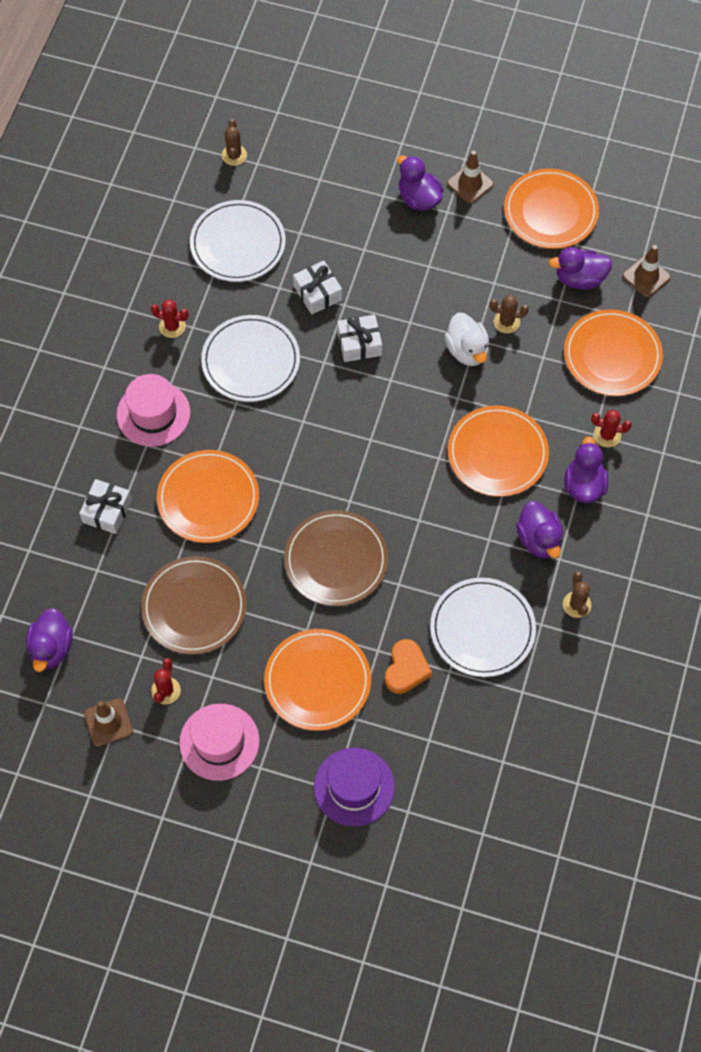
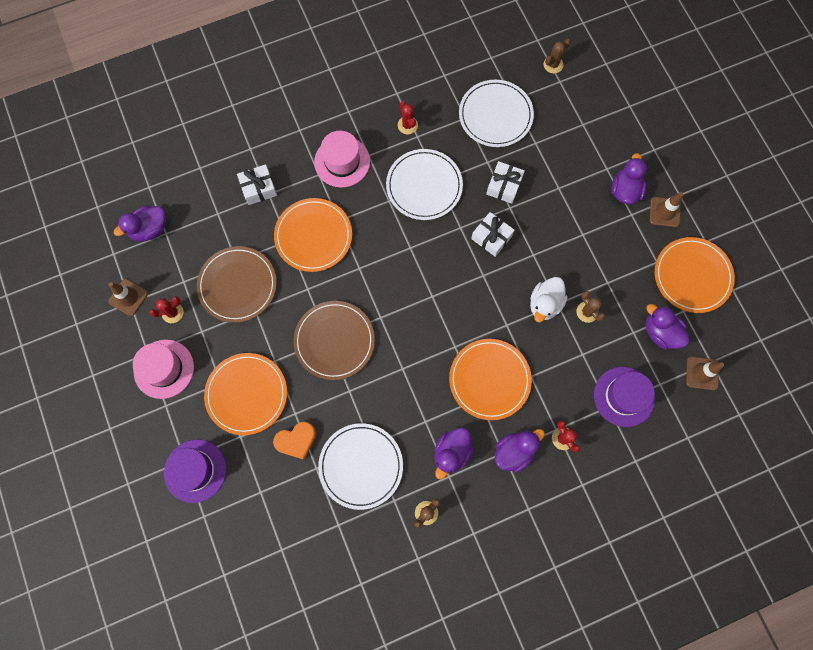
camera: 50 degrees right, 10 degrees up
(612, 355) = (624, 396): orange plate -> purple hat

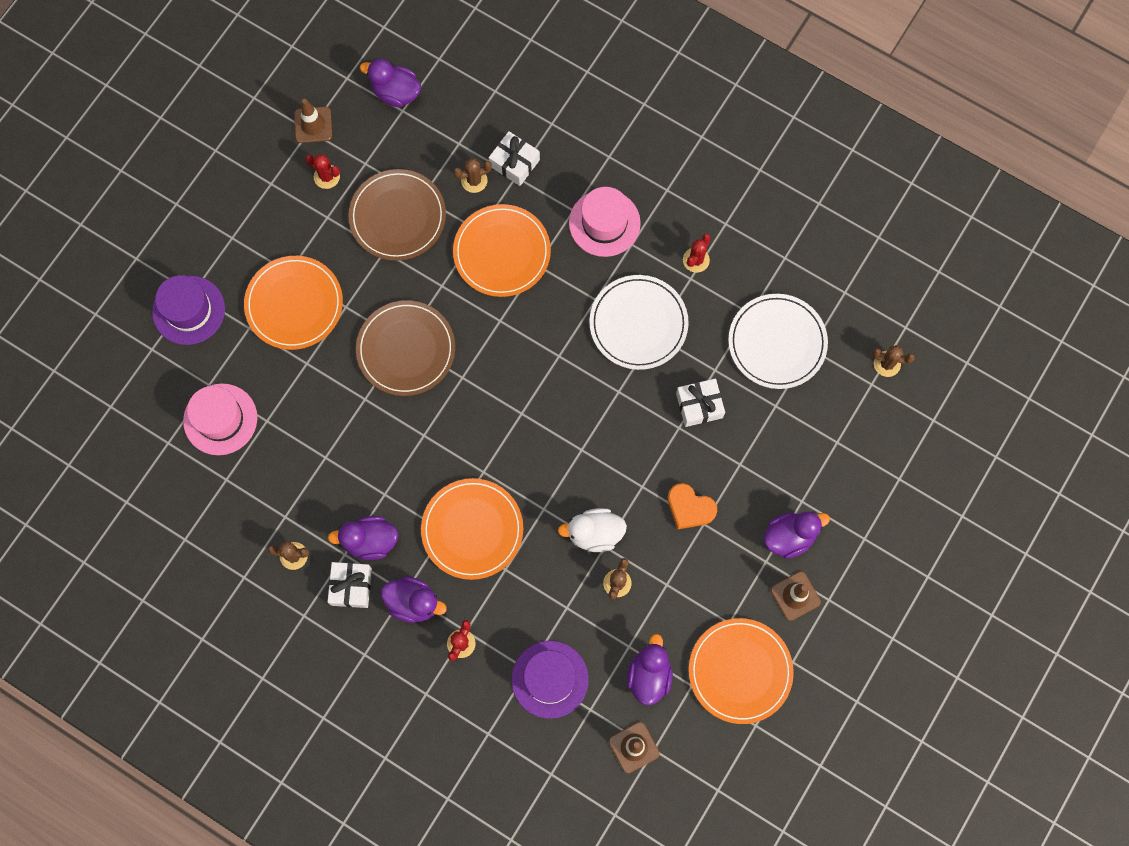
camera: 55 degrees right, 0 degrees up
(164, 369) = (266, 210): pink hat -> pink hat (220, 419)
(251, 221) = (474, 180): none -> brown cactus
(296, 440) = (280, 383): orange heart -> orange heart (689, 508)
(361, 466) = (297, 462): white plate -> none
(491, 237) = (630, 430): white gift -> white gift (351, 586)

